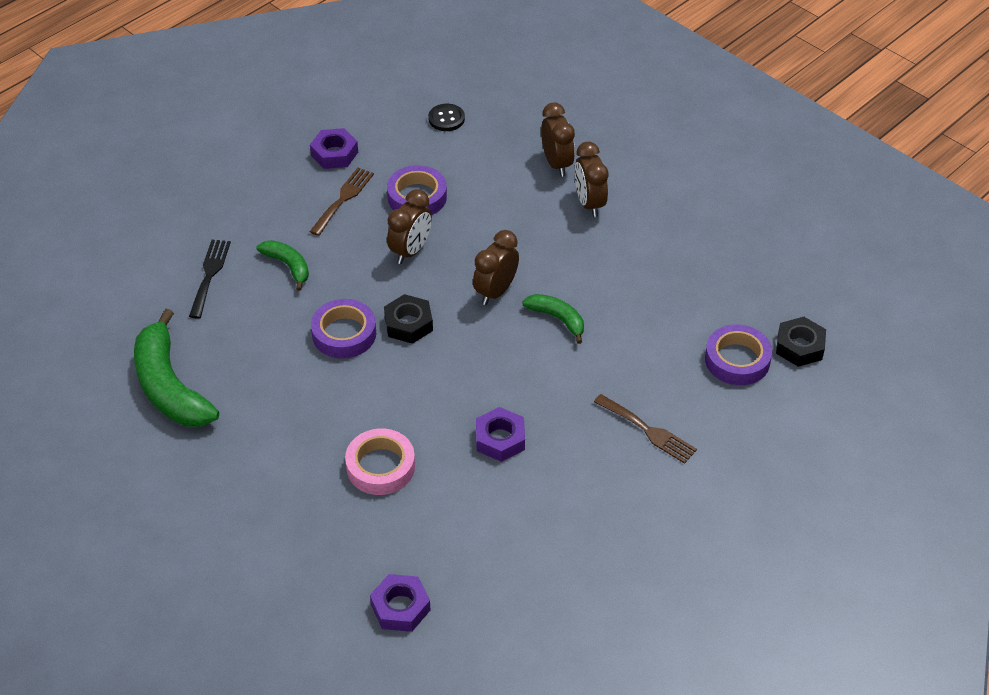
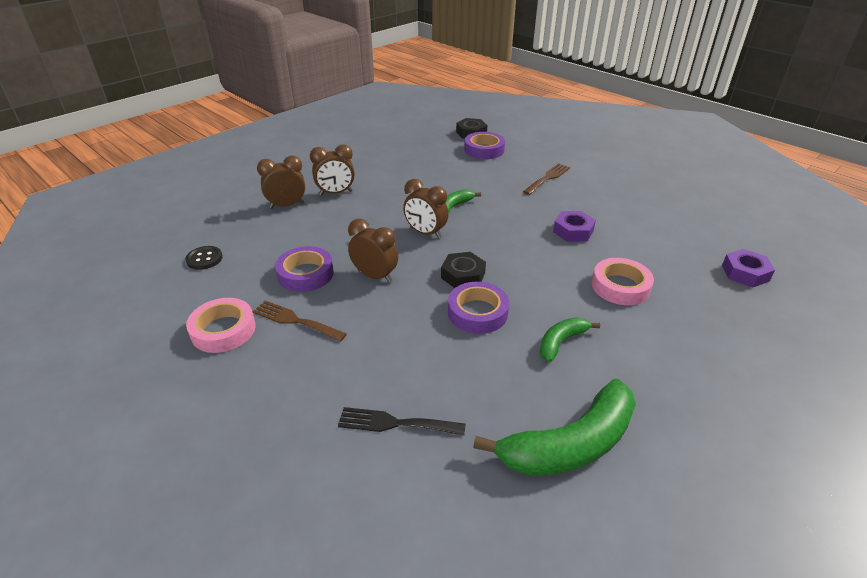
camera: 90 degrees left, 10 degrees down
(288, 266) = (386, 356): green banana -> green banana (561, 342)
(334, 154) = (223, 330): purple nut -> pink tape

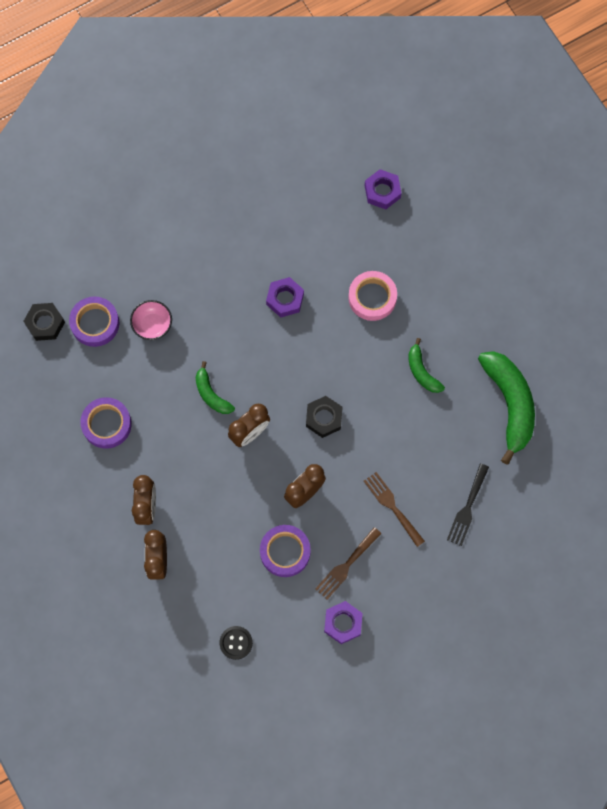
camera: 75 degrees left, 35 degrees up
(223, 330) = (343, 623): pink tape -> purple nut
(477, 312) = (374, 421): purple tape -> purple tape (106, 424)
(499, 172) = (152, 325): none -> pink bowl
(548, 178) = (181, 280): brown fork -> brown fork (392, 506)

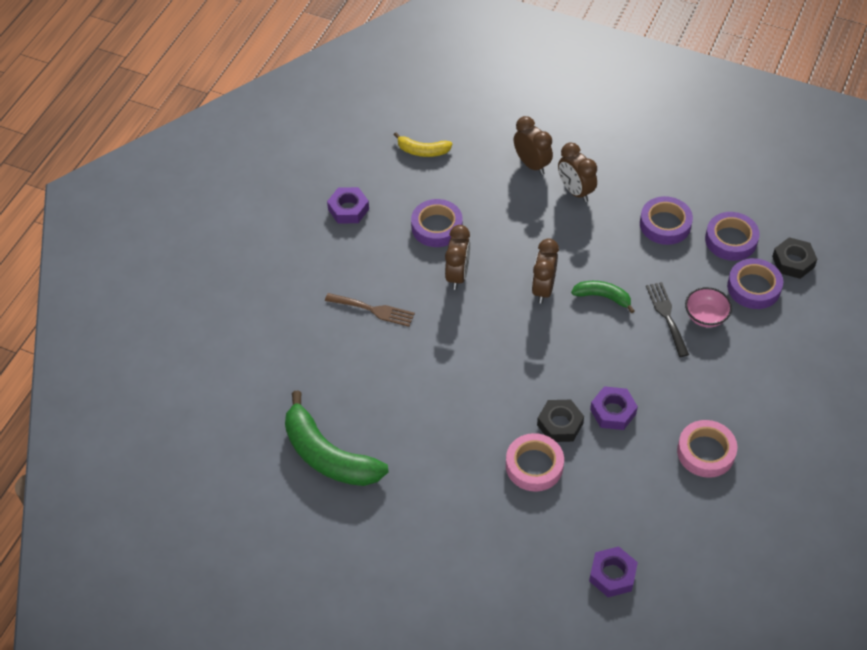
camera: 145 degrees right, 20 degrees down
(71, 374) = (731, 240): none -> purple tape
(236, 643) = (423, 151): black button -> yellow banana
(249, 227) = (706, 452): none -> pink tape
(324, 418) = (490, 339): black nut -> black nut (560, 424)
(346, 566) = (378, 247): brown fork -> none
(422, 371) = (433, 431): green banana -> none
(467, 508) = (305, 348): black fork -> black fork (666, 316)

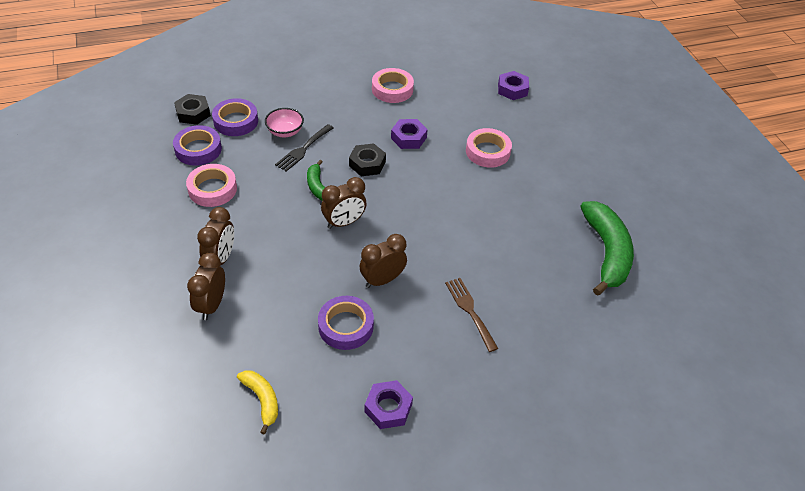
camera: 135 degrees left, 5 degrees down
(560, 424) = (445, 156): black nut -> black nut (367, 164)
(665, 224) = (212, 189): purple tape -> pink tape

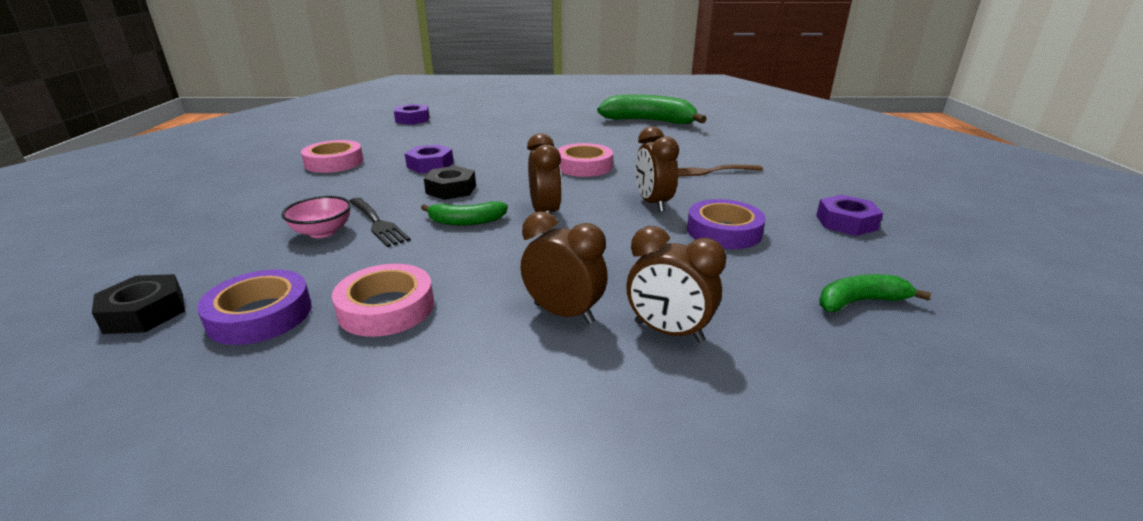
camera: 70 degrees left, 20 degrees down
(236, 121) = (237, 270): purple tape -> none
(262, 400) = (860, 302): yellow banana -> green banana
(487, 152) = (491, 138): pink tape -> pink tape (584, 166)

